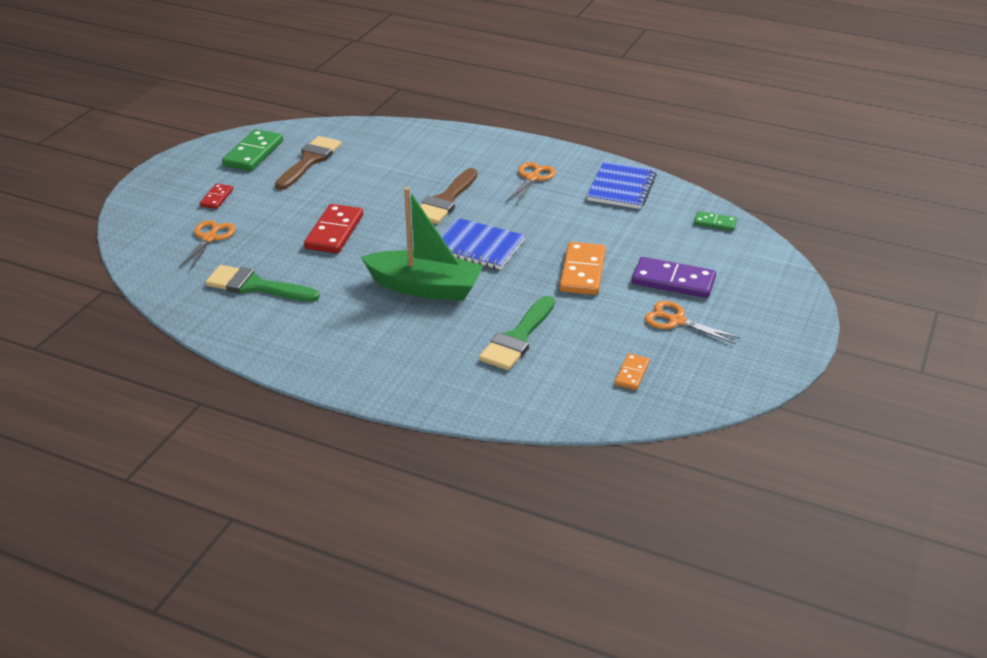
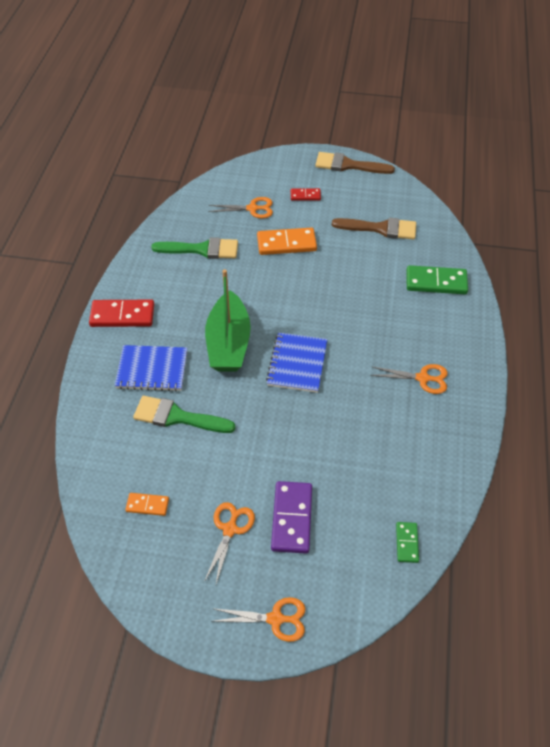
camera: 75 degrees right, 15 degrees up
(253, 153) = (376, 195): green domino -> green domino (436, 282)
(255, 286) = (202, 249): green brush -> green brush turned 90 degrees clockwise
(334, 232) = (285, 271): red domino -> red domino (122, 315)
(445, 201) = (358, 326): brown brush -> brown brush (348, 165)
(582, 271) = (284, 444): orange domino -> orange domino (286, 243)
(621, 187) = (438, 451): blue notebook -> blue notebook (152, 369)
(780, 307) = (275, 619): none -> orange scissors

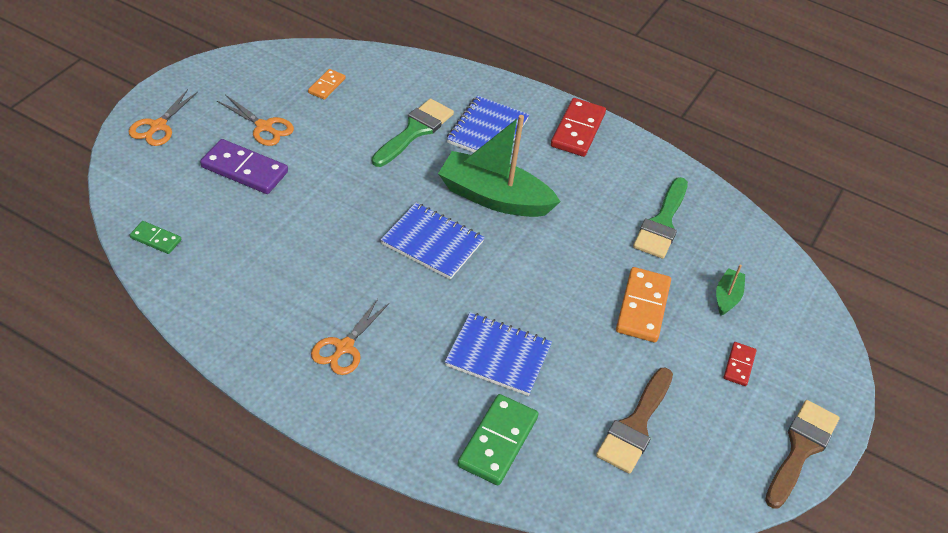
camera: 105 degrees right, 5 degrees down
(252, 209) = (727, 297): orange scissors -> green boat
(373, 300) = (498, 356): none -> blue notebook

